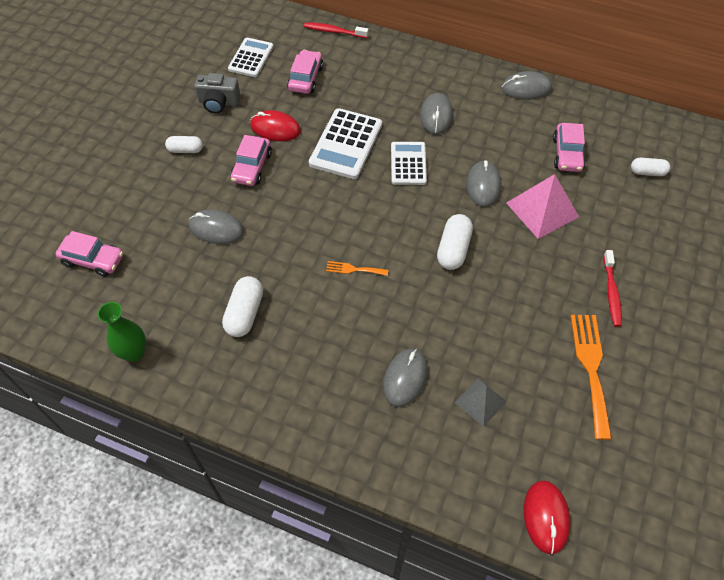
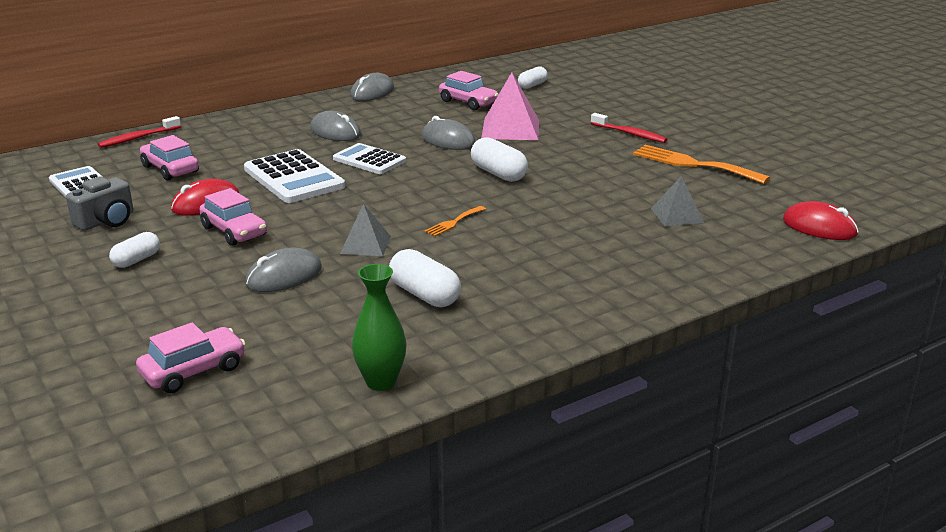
camera: 55 degrees left, 30 degrees down
(285, 242) = (365, 245): none -> grey pyramid
(405, 378) = (612, 239): grey mouse -> none

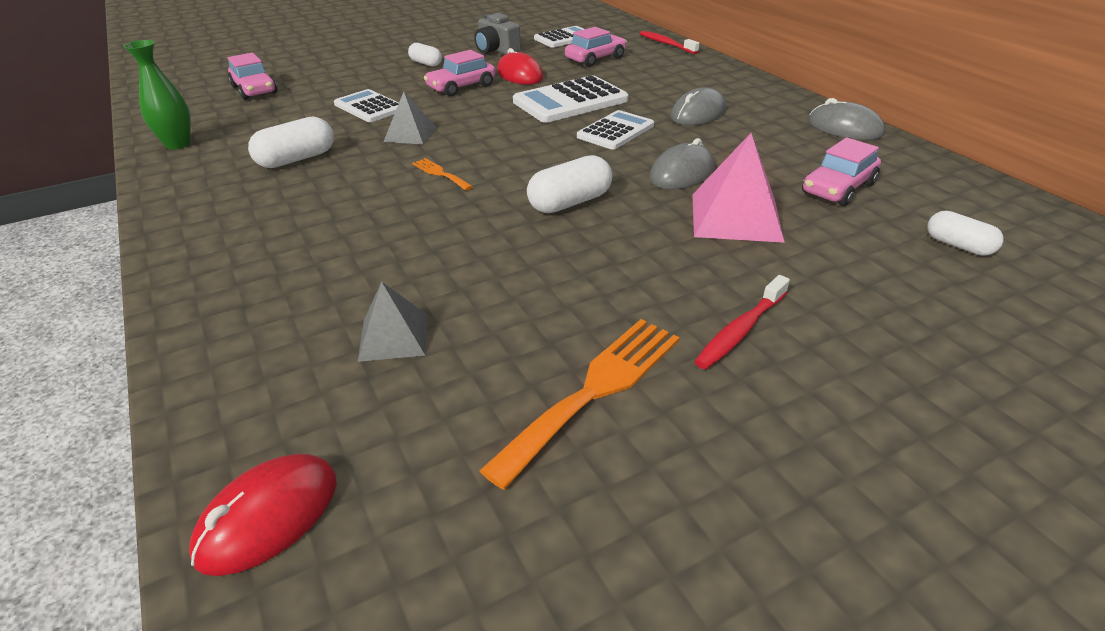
camera: 95 degrees right, 10 degrees up
(284, 276) = (369, 107): grey mouse -> white calculator

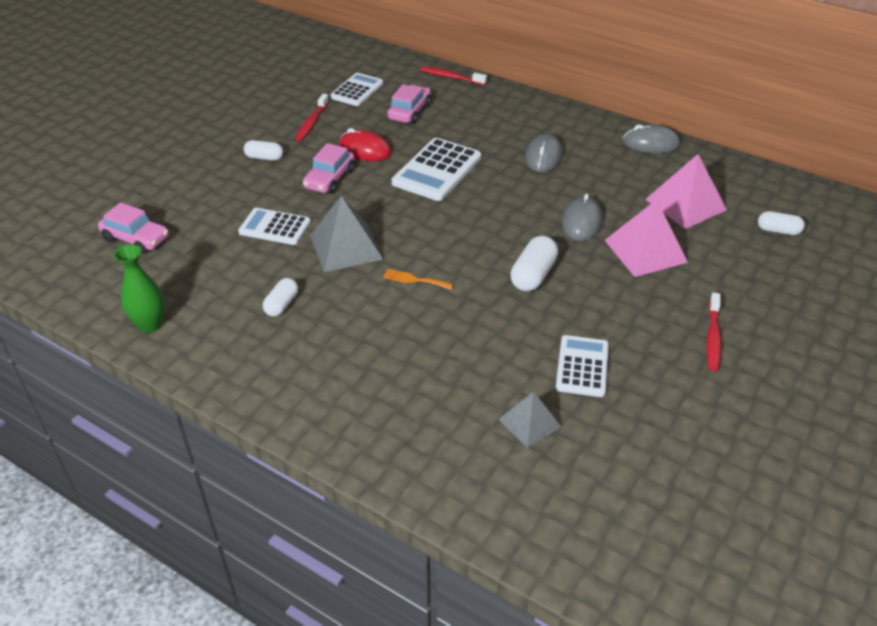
camera: 30 degrees left, 5 degrees up
(268, 517) = (583, 552): red mouse -> none
(296, 159) = (282, 304): white capsule -> white capsule, size x0.65
(410, 134) = (346, 247): grey pyramid -> grey pyramid, size x1.64
(496, 50) = (311, 122): grey camera -> red toothbrush
(595, 390) = (673, 407): orange fork -> none
(615, 131) = (501, 194): white calculator -> white calculator (582, 366)
(838, 188) = (685, 204): pink car -> pink pyramid

